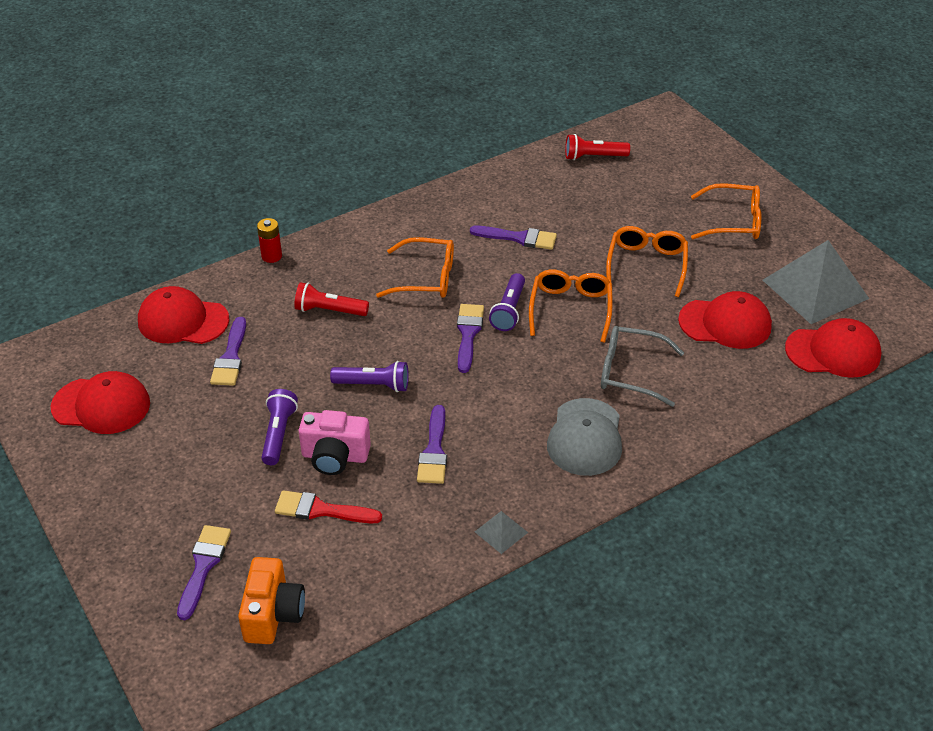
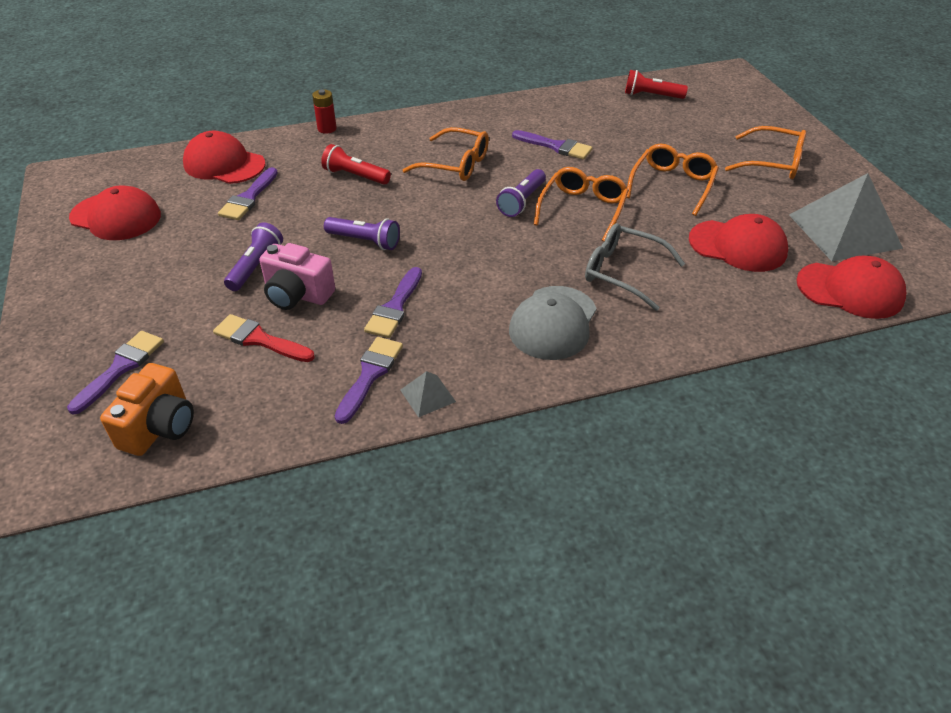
camera: 15 degrees right, 0 degrees up
(468, 334) = (474, 214): purple brush -> purple brush (370, 375)

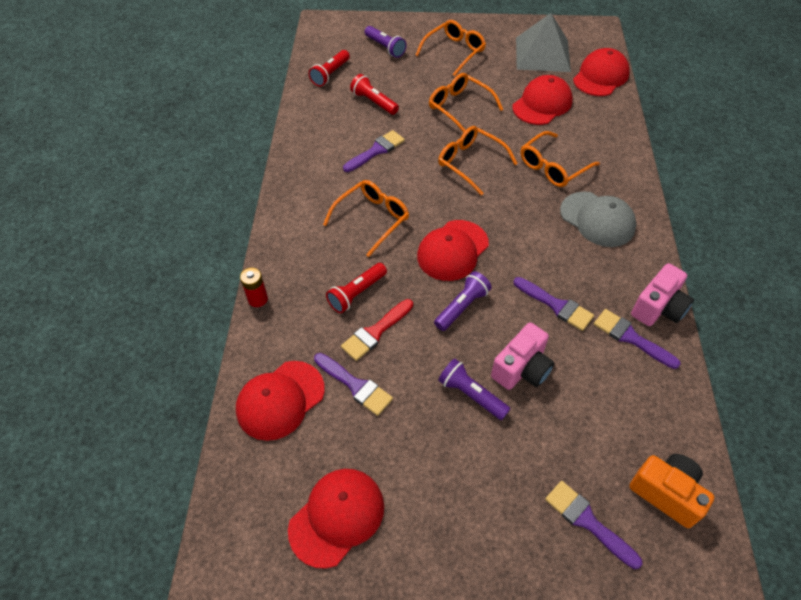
camera: 70 degrees left, 10 degrees up
(259, 339) = (573, 405): red brush -> red brush (375, 332)
(427, 395) = (658, 308): grey pyramid -> pink camera
(440, 221) = (452, 250): none -> red cap
(522, 201) = (445, 193): purple flashlight -> purple flashlight (385, 47)
(623, 272) = (553, 167): grey glasses -> orange glasses
(630, 129) = (374, 102): none -> red flashlight

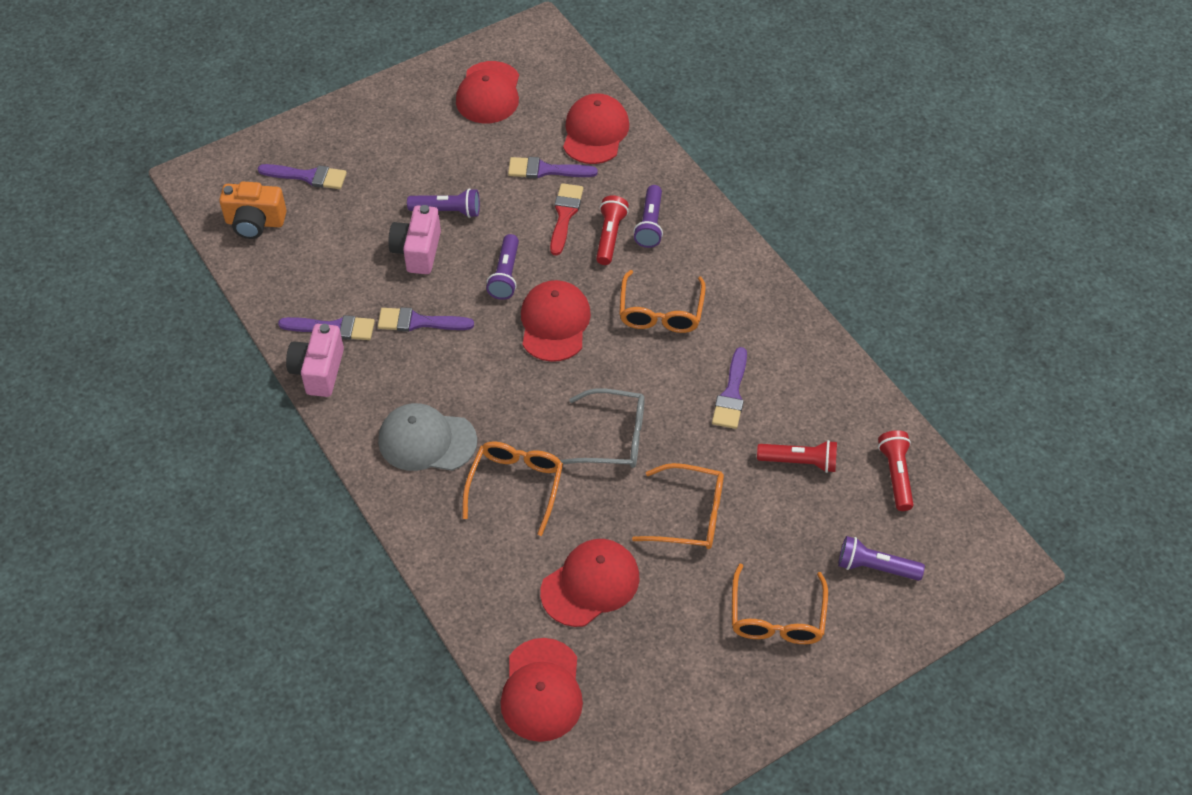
camera: 145 degrees right, 0 degrees up
(258, 299) = (690, 187): red battery -> none
(318, 286) = (650, 224): none -> purple flashlight
(470, 163) = (613, 437): orange glasses -> grey glasses
(542, 54) = (651, 690): grey pyramid -> none
(542, 104) = (590, 584): red cap -> red cap turned 135 degrees counterclockwise

